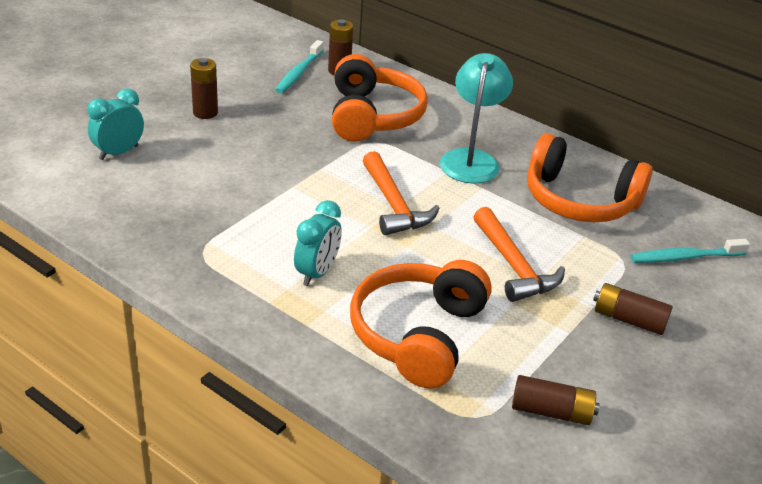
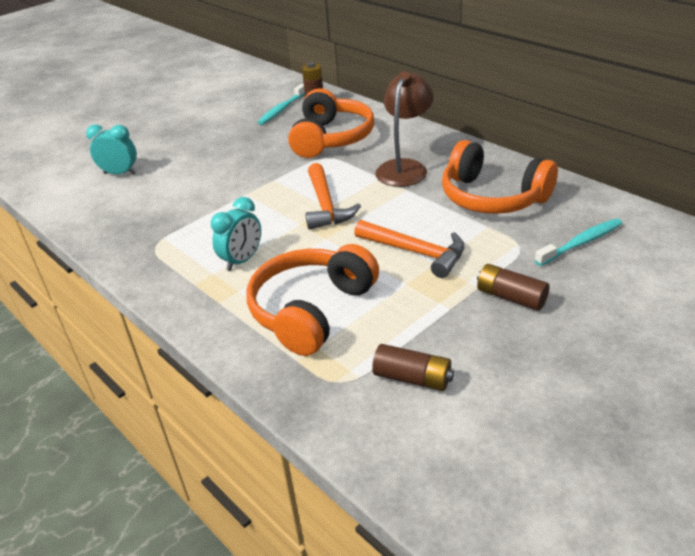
camera: 15 degrees right, 0 degrees up
(118, 152) = (120, 173): turquoise clock -> turquoise clock turned 45 degrees clockwise
(205, 113) = (197, 142): brown battery -> none
(471, 159) = (404, 168): turquoise lamp -> brown lamp
(513, 266) = (415, 252): orange hammer -> orange hammer turned 45 degrees counterclockwise
(685, 257) = (581, 243): turquoise toothbrush -> turquoise toothbrush turned 150 degrees clockwise

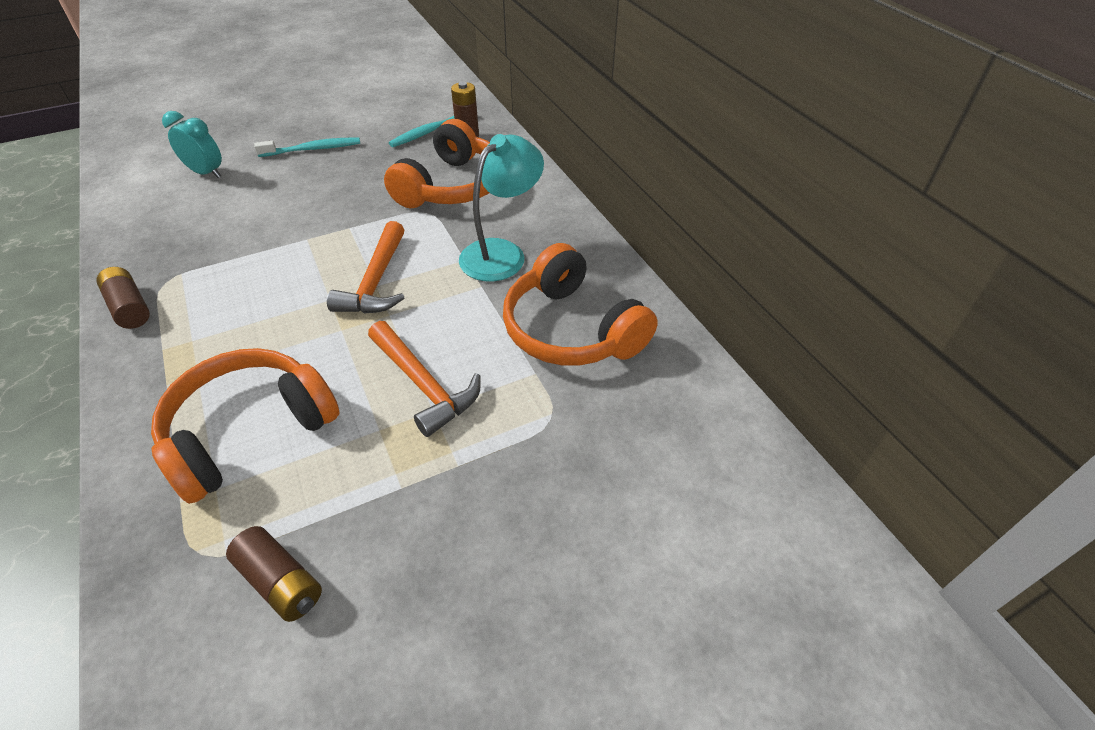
camera: 15 degrees right, 10 degrees up
(242, 260) = (233, 332): turquoise clock -> none
(404, 168) = (502, 253): brown lamp -> turquoise lamp
(511, 297) = (483, 496): brown battery -> brown battery (129, 307)
(581, 243) = (630, 438): turquoise toothbrush -> turquoise toothbrush (313, 149)

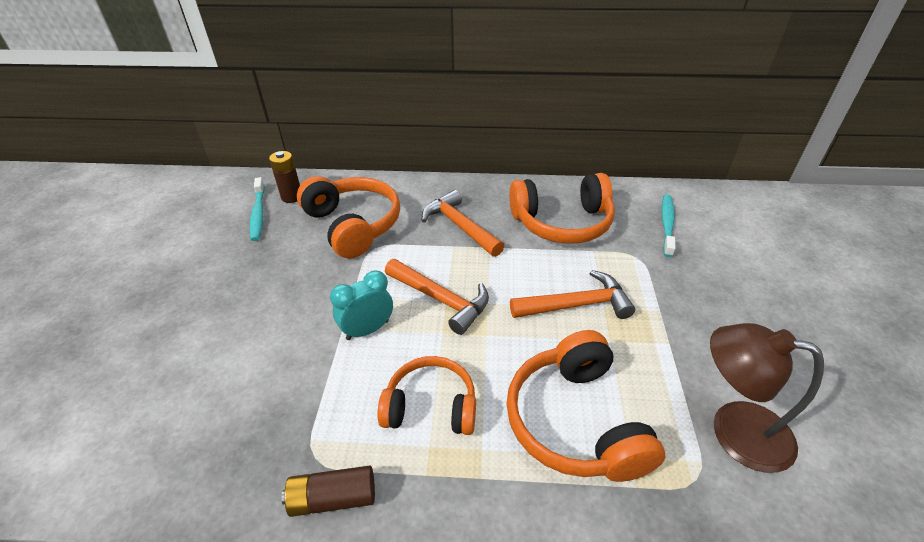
camera: 60 degrees left, 5 degrees down
(206, 173) = (135, 386): turquoise clock -> turquoise clock (367, 330)
(236, 325) = (431, 406): none -> orange headphones
(281, 581) = (734, 430): brown battery -> brown lamp
(313, 149) = (195, 291): turquoise toothbrush -> turquoise toothbrush (667, 224)
(502, 253) = (460, 226): turquoise lamp -> orange hammer

